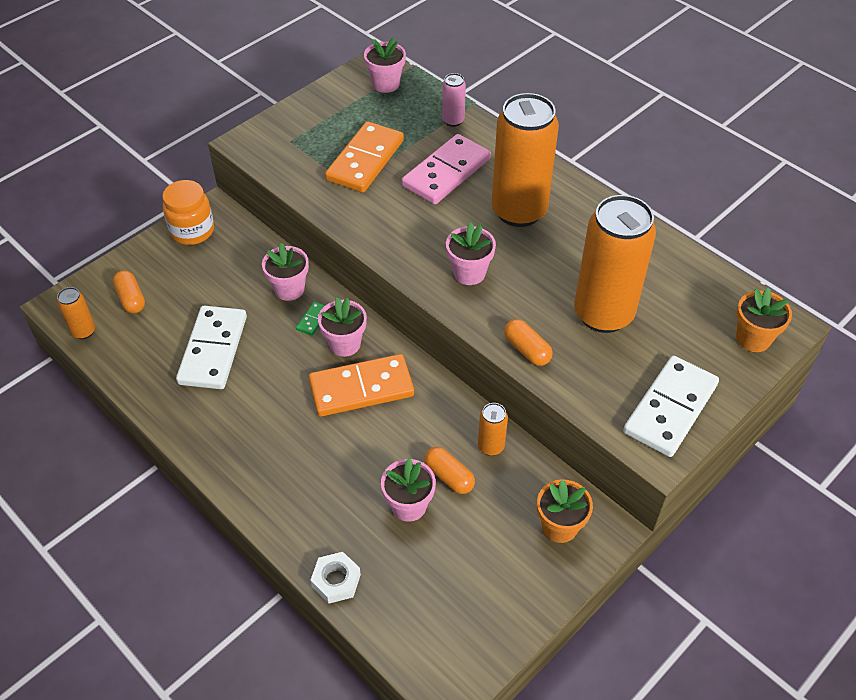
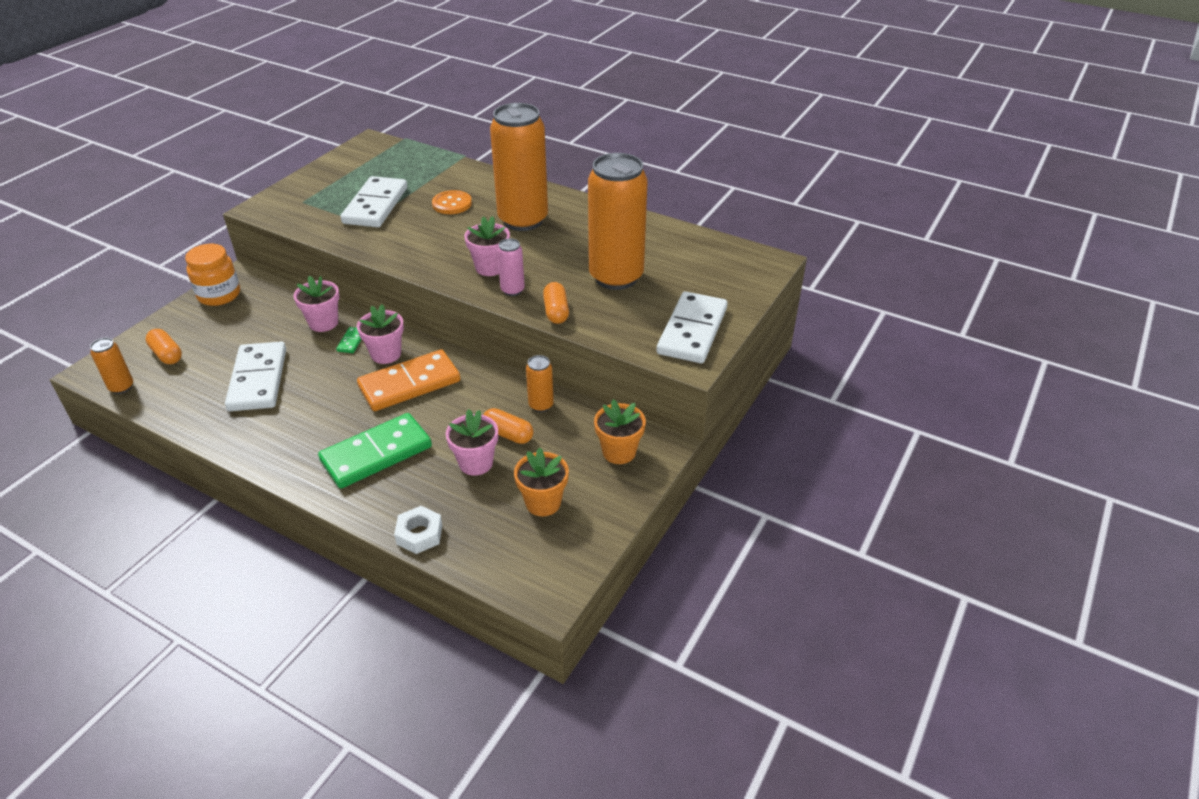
camera: 15 degrees left, 10 degrees down
(312, 470) = (376, 454): none -> green domino
(365, 160) = (376, 205): orange domino -> white domino
(386, 84) = (382, 153): pink flower pot -> none
(446, 172) = (452, 204): pink domino -> orange button
(453, 120) = (448, 169): pink can -> pink can (512, 290)
(527, 349) = (556, 311): orange capsule -> orange capsule turned 45 degrees clockwise
(753, 338) = (746, 274): orange flower pot -> orange flower pot (543, 503)

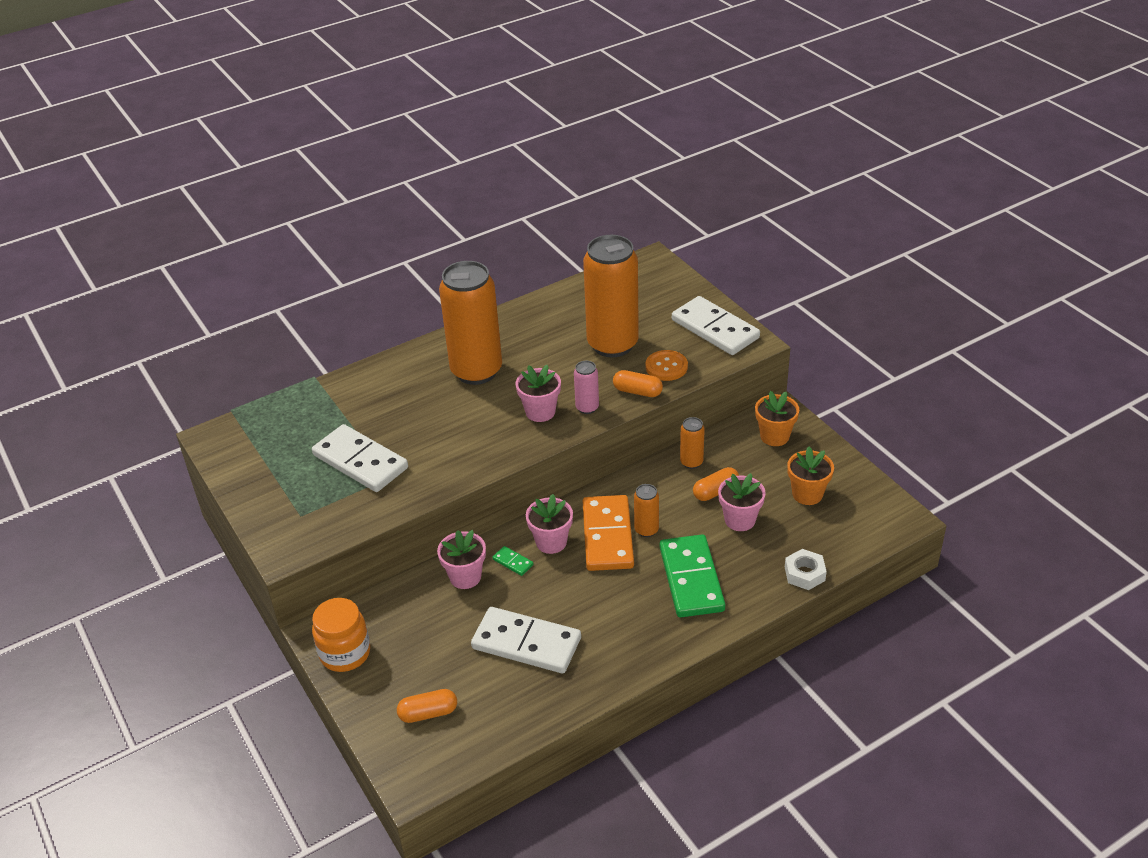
camera: 60 degrees left, 0 degrees up
(121, 387) = (462, 759): orange can -> orange can (646, 530)
(452, 204) = (405, 408): orange button -> orange button (666, 367)

